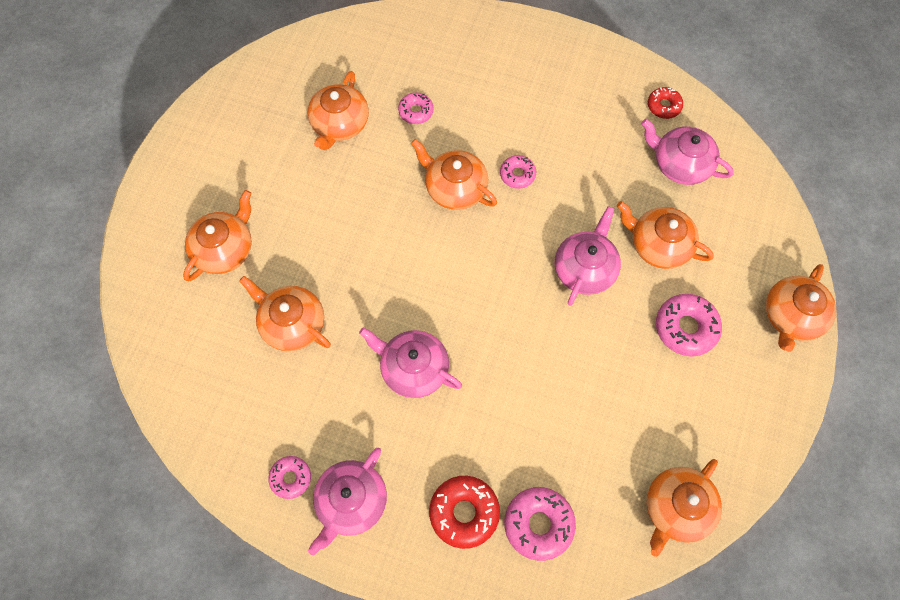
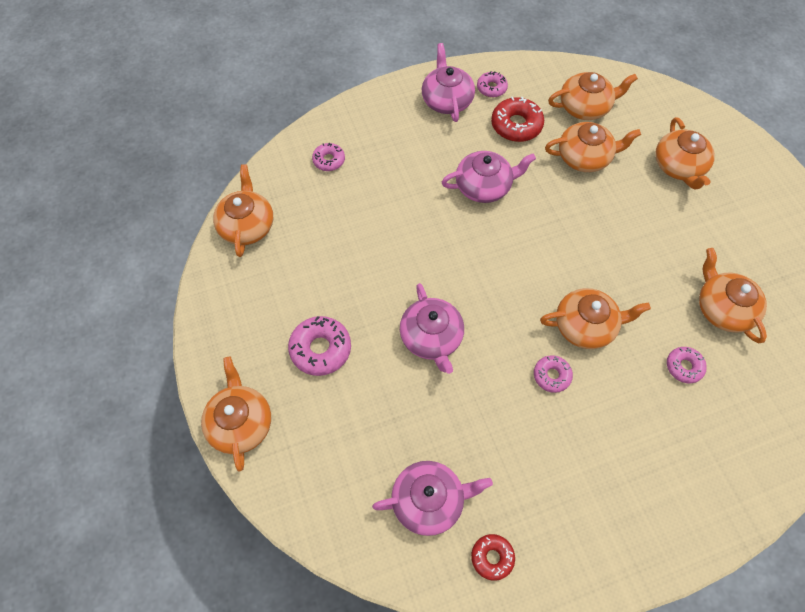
camera: 140 degrees right, 5 degrees down
(464, 512) = (378, 137): red donut -> red donut (516, 125)
(538, 524) = (329, 160): pink donut -> pink donut, size x0.61
(659, 245) = (390, 403): orange teapot -> orange teapot (585, 107)

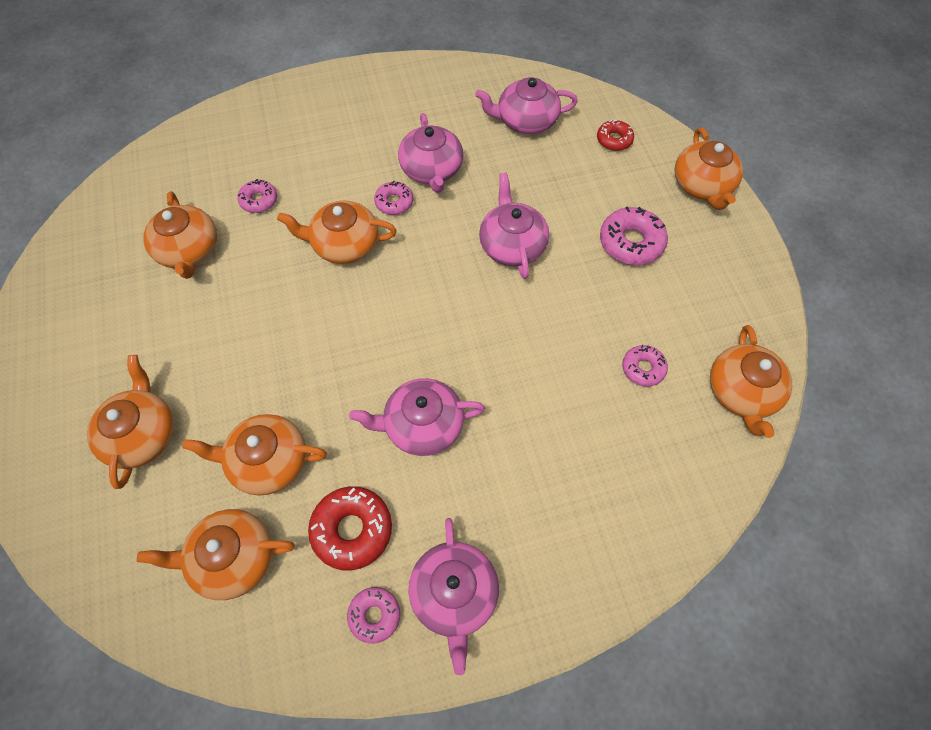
camera: 175 degrees left, 0 degrees up
(329, 160) = (642, 488): pink donut -> pink donut (643, 368)
(492, 557) = (478, 85): red donut -> red donut (614, 140)
(523, 419) = (431, 170): none -> pink teapot

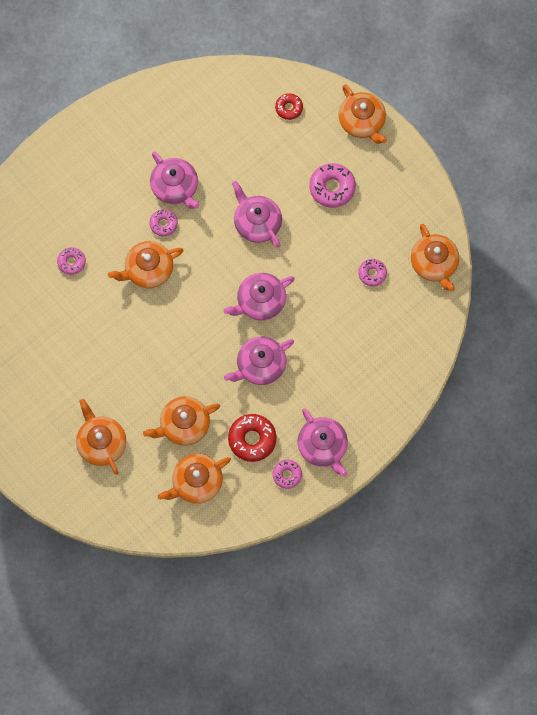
camera: 25 degrees left, 10 degrees up
(188, 250) = (49, 318): orange teapot -> none
(526, 120) = (220, 117): pink teapot -> pink teapot (260, 301)

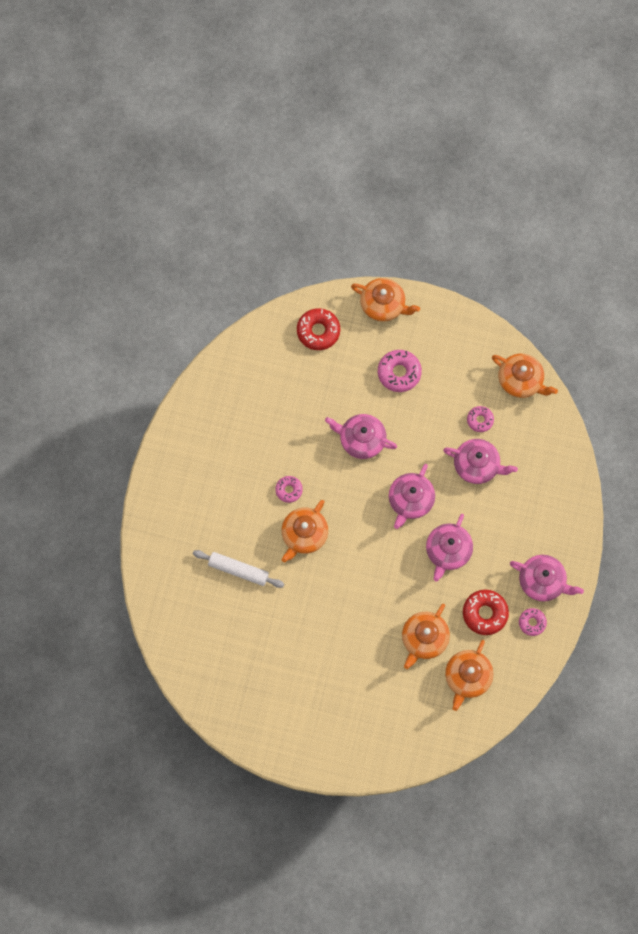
camera: 35 degrees left, 0 degrees up
(71, 262) = (238, 570): pink donut -> white rolling pin
(101, 443) = (371, 698): orange teapot -> none
(175, 187) = (276, 454): pink teapot -> pink teapot (477, 465)
(289, 108) = (318, 331): red donut -> red donut, size x1.65

